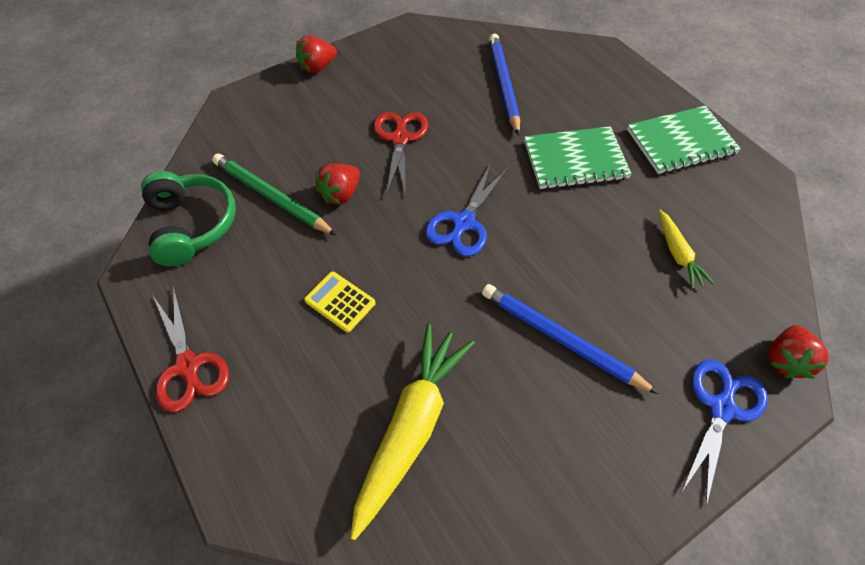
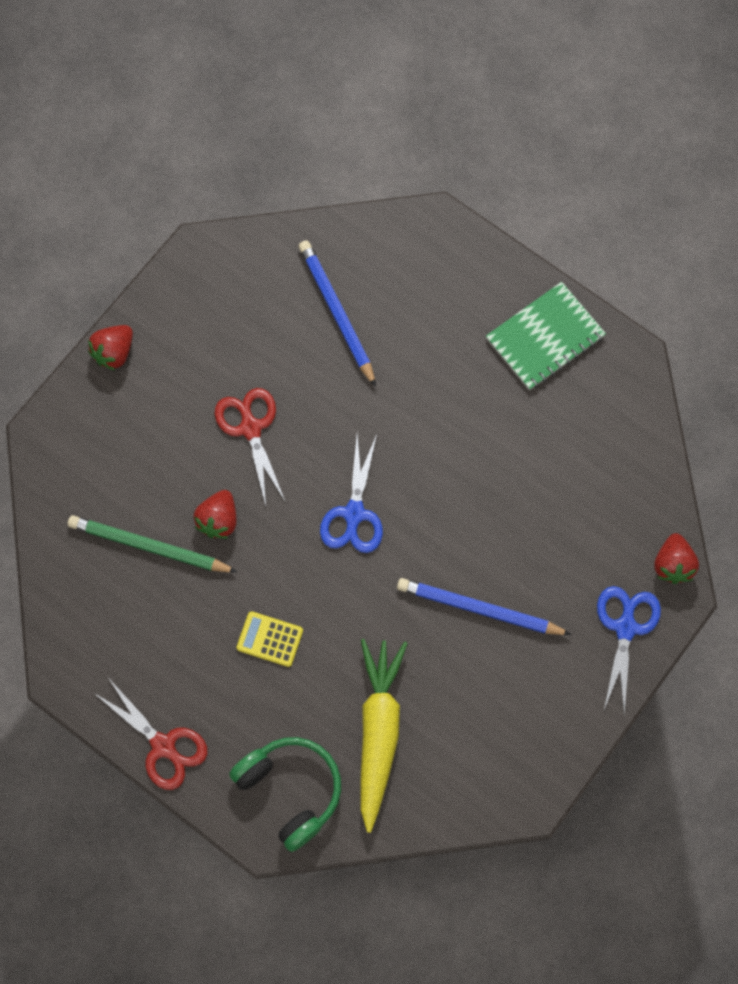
camera: 20 degrees left, 15 degrees up
(192, 225) = (86, 606): green headphones -> green headphones (290, 790)
(575, 160) = (442, 398): green notebook -> none
(678, 254) = (565, 483): yellow carrot -> none

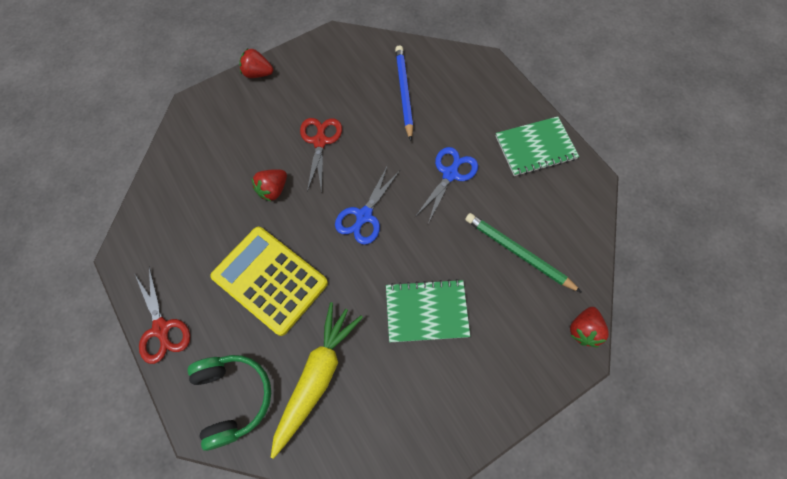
camera: 20 degrees right, 5 degrees down
(114, 352) = (258, 73): red strawberry -> red strawberry turned 45 degrees clockwise
(149, 546) = (221, 191): green pencil -> green pencil (518, 253)
(270, 639) = (270, 280): yellow calculator -> yellow calculator, size x2.26
(479, 609) = (426, 311): blue pencil -> green notebook
(625, 627) = (533, 365): blue scissors -> blue scissors (450, 174)

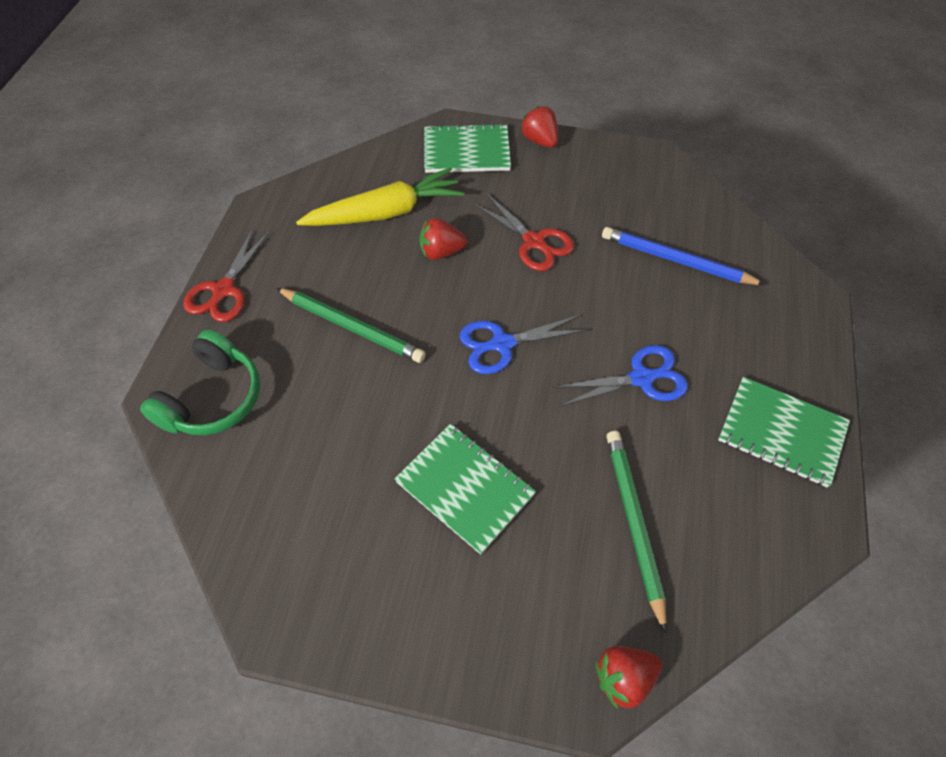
camera: 45 degrees right, 10 degrees down
(220, 113) = (466, 151): none -> green notebook
(270, 280) = (352, 327): yellow calculator -> green pencil
(317, 376) = (297, 448): yellow carrot -> yellow carrot (385, 212)
(320, 141) = (534, 242): red scissors -> red scissors turned 90 degrees clockwise
(404, 92) = (676, 260): blue pencil -> blue pencil turned 105 degrees counterclockwise

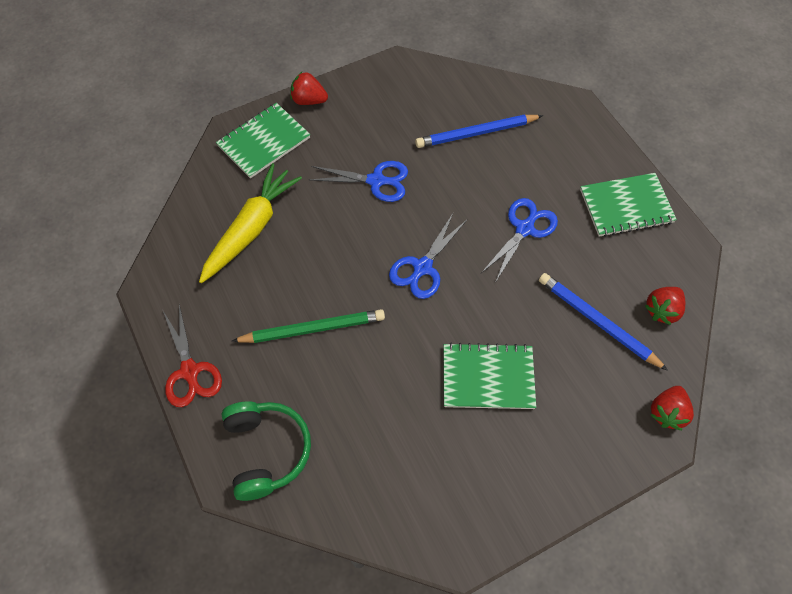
camera: 40 degrees left, 5 degrees up
(441, 252) = (320, 231): red strawberry -> red strawberry (662, 310)
(534, 242) = (376, 181): red scissors -> blue scissors
(634, 523) = (597, 322): green pencil -> blue pencil

